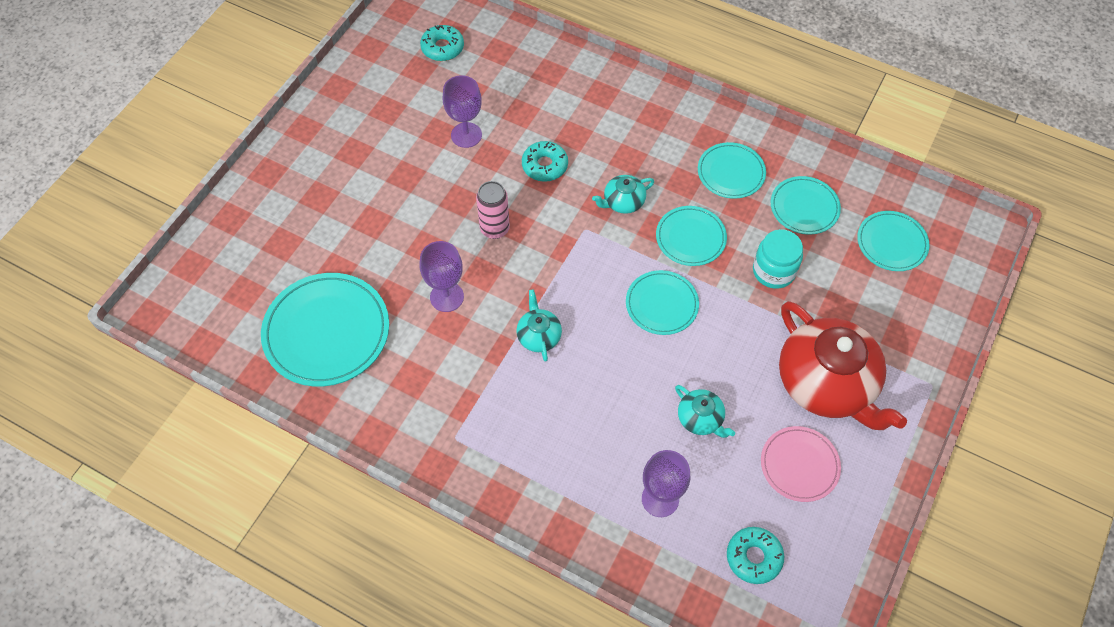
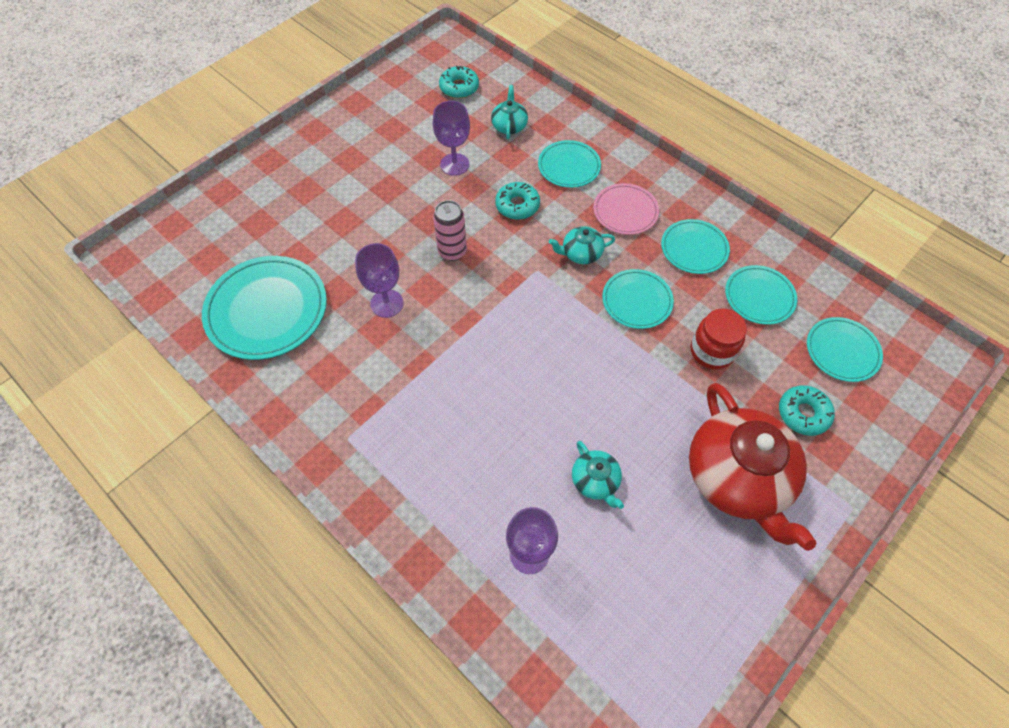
camera: 15 degrees right, 0 degrees up
(539, 336) = (460, 360): turquoise teapot -> turquoise teapot (509, 126)
(661, 304) = (589, 358): turquoise plate -> turquoise plate (569, 166)
(753, 557) = (609, 644): turquoise donut -> turquoise donut (803, 413)
(773, 271) = (711, 351): turquoise jar -> red jar
(799, 465) = (686, 556): pink plate -> pink plate (625, 211)

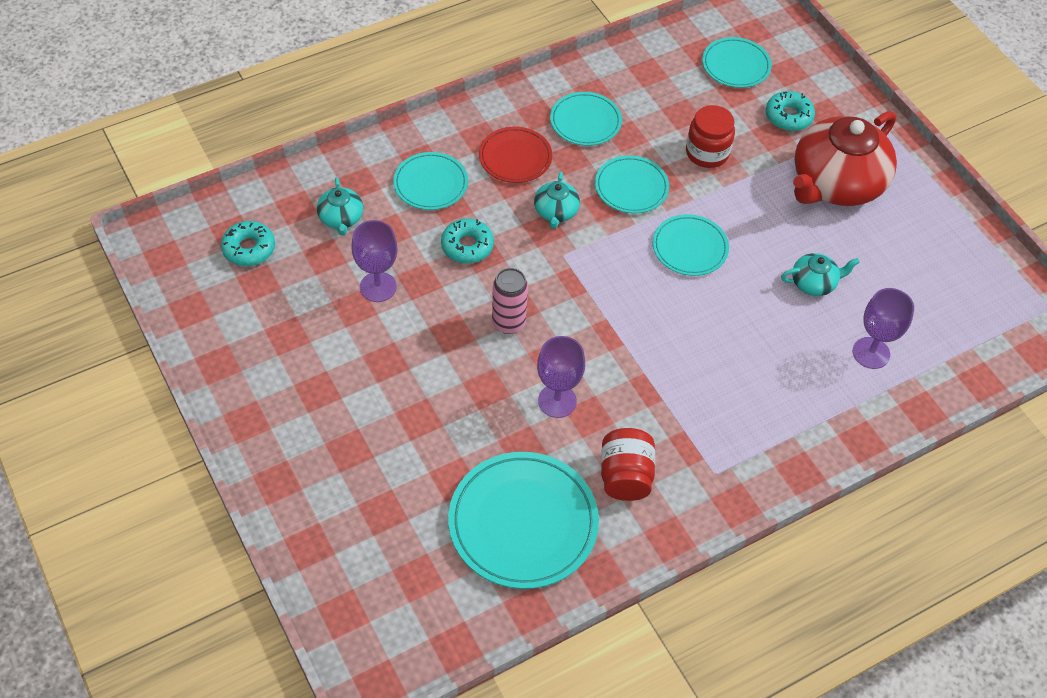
camera: 75 degrees left, 5 degrees down
(327, 369) = (625, 476): none -> red jar
(509, 126) = (341, 218): turquoise teapot -> turquoise teapot turned 120 degrees counterclockwise
(625, 211) = (515, 157): pink plate -> red plate
(737, 477) = (836, 183): red teapot -> red teapot turned 135 degrees clockwise
(759, 297) = (659, 96): turquoise plate -> turquoise plate (690, 248)

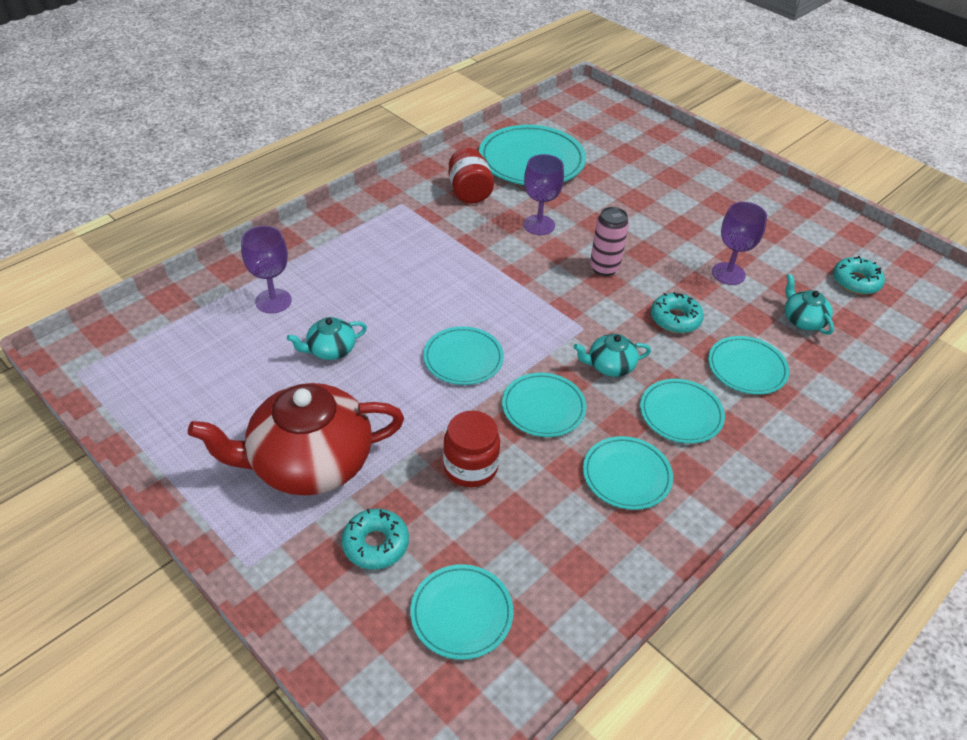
camera: 165 degrees right, 10 degrees down
(515, 157) = (681, 413): red plate -> turquoise plate
(556, 212) = (610, 366): turquoise teapot -> turquoise teapot turned 90 degrees counterclockwise
(836, 183) = (309, 463): red teapot -> red teapot turned 135 degrees counterclockwise

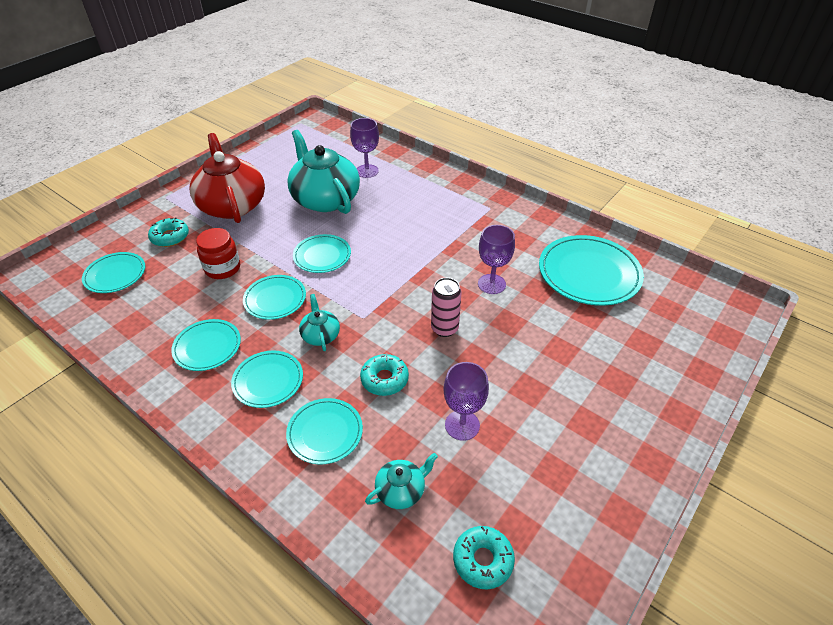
camera: 85 degrees right, 0 degrees up
(330, 350) = (325, 199): turquoise teapot -> turquoise teapot, size x2.22
(469, 192) = (521, 240): red jar -> none

